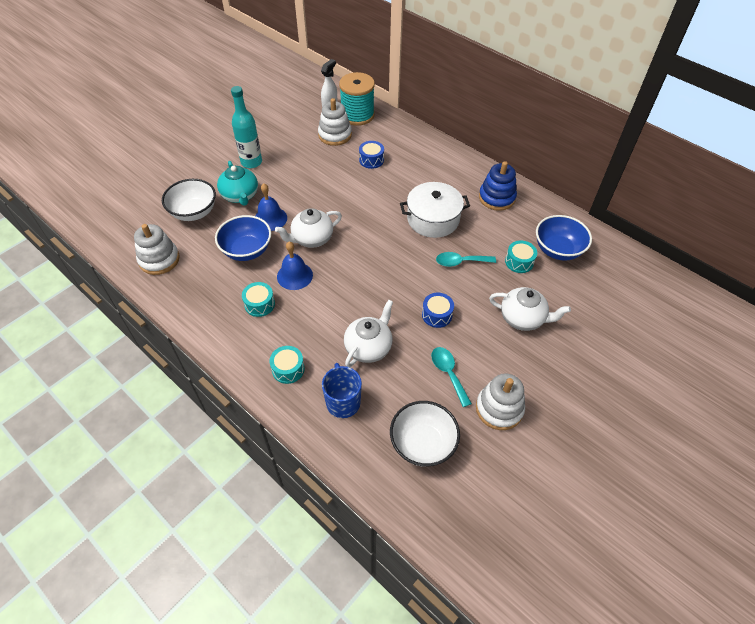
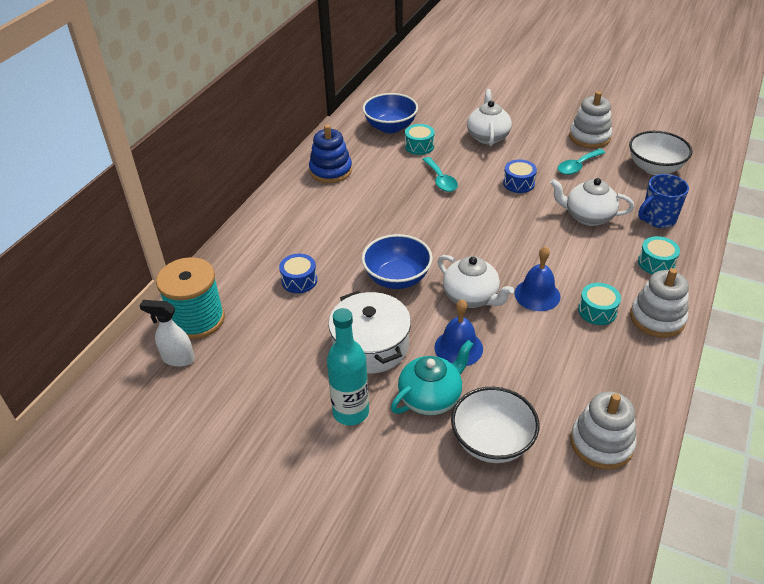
camera: 105 degrees left, 10 degrees down
(247, 250) = (526, 352): blue bowl -> blue bowl (397, 278)
(335, 135) = (253, 332): white stacking toy -> white stacking toy (657, 318)
(433, 219) = (387, 208): white pot -> white pot (370, 345)

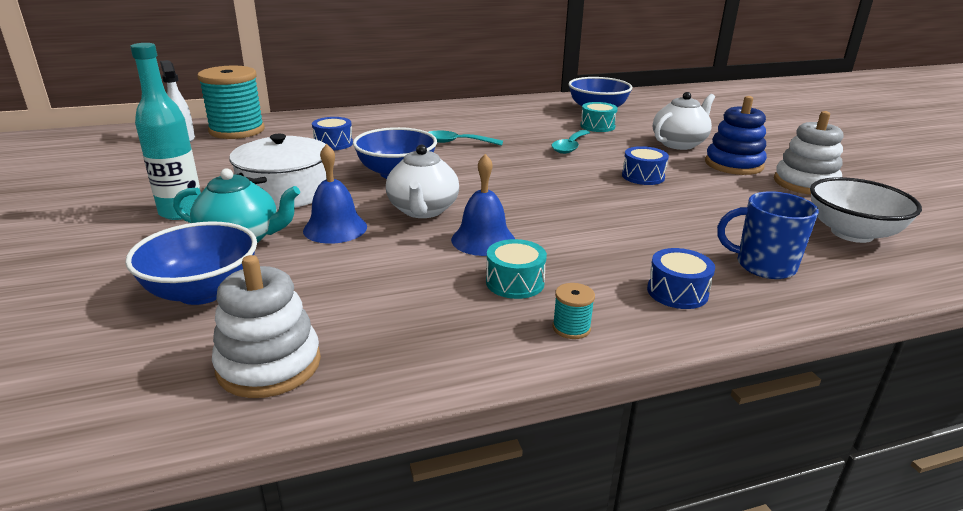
camera: 45 degrees right, 15 degrees down
(331, 171) = (493, 111): blue stacking toy -> blue stacking toy (733, 164)
(492, 442) = (203, 291): white bowl -> blue bowl
(577, 166) = (740, 193): turquoise spoon -> turquoise spoon (457, 142)
(588, 217) = (670, 224): white teapot -> none
(656, 263) = (677, 292): turquoise drum -> blue drum
(657, 318) = (571, 328): white stacking toy -> turquoise spool

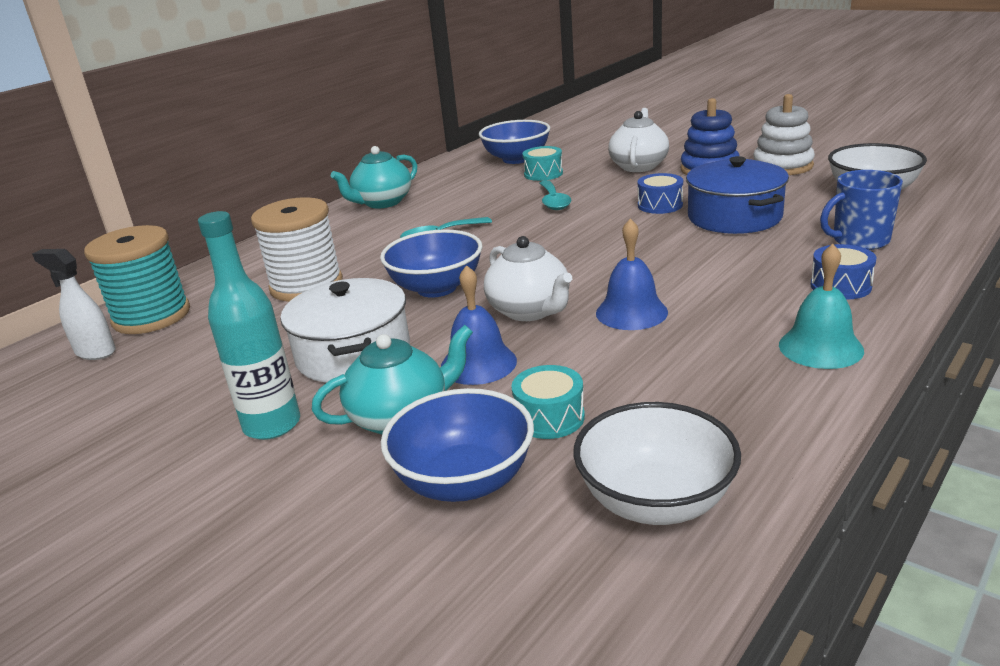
camera: 30 degrees left, 0 degrees up
(269, 365) = (655, 501): white stacking toy -> white bowl
(333, 143) = (306, 285): blue drum -> white spool
(461, 110) = (382, 202): none -> turquoise teapot
(515, 282) = (720, 334): turquoise drum -> turquoise drum (549, 417)
(571, 328) = (820, 347): turquoise spool -> turquoise bell
(686, 206) = (734, 217): none -> blue pot

